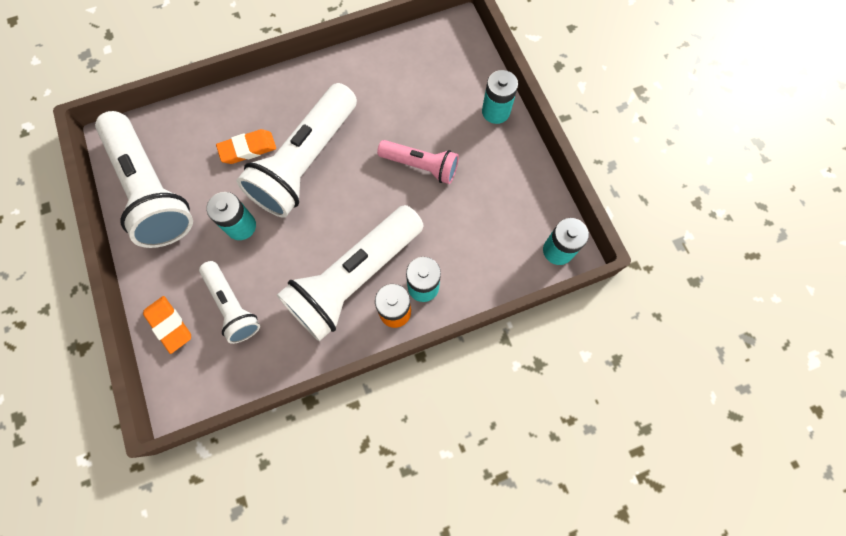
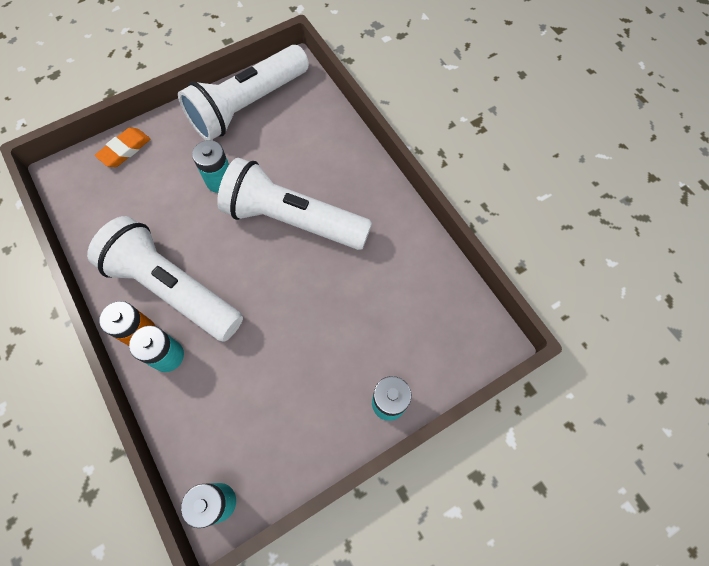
camera: 80 degrees right, 5 degrees down
(232, 306) = (143, 192): white flashlight -> none
(248, 149) = (300, 168): orange eraser -> none
(420, 166) = (305, 330): pink flashlight -> none

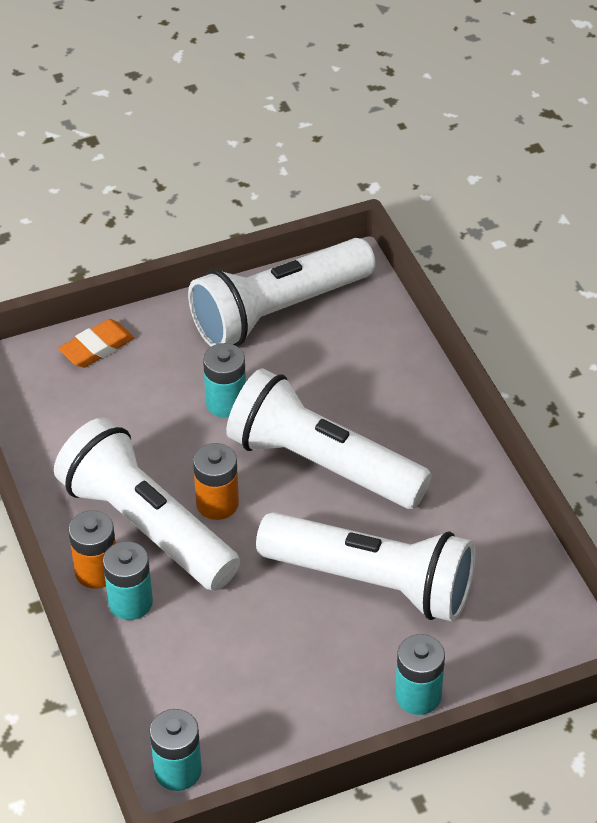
camera: 10 degrees right, 20 degrees down
(223, 262) = (217, 503): none -> orange battery
(341, 311) = (372, 582): none -> white flashlight

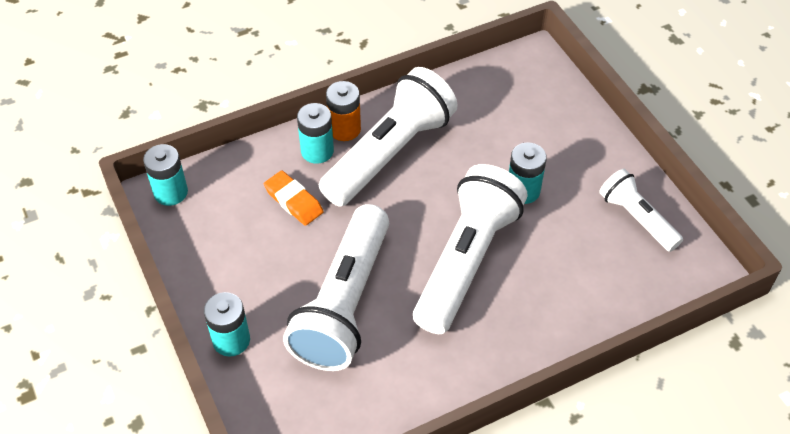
camera: 85 degrees right, 5 degrees up
(97, 348) = (566, 104): orange eraser -> orange eraser (293, 201)
(217, 503) = (416, 194): orange battery -> none
(278, 311) = (637, 218): white flashlight -> white flashlight, size x0.55

